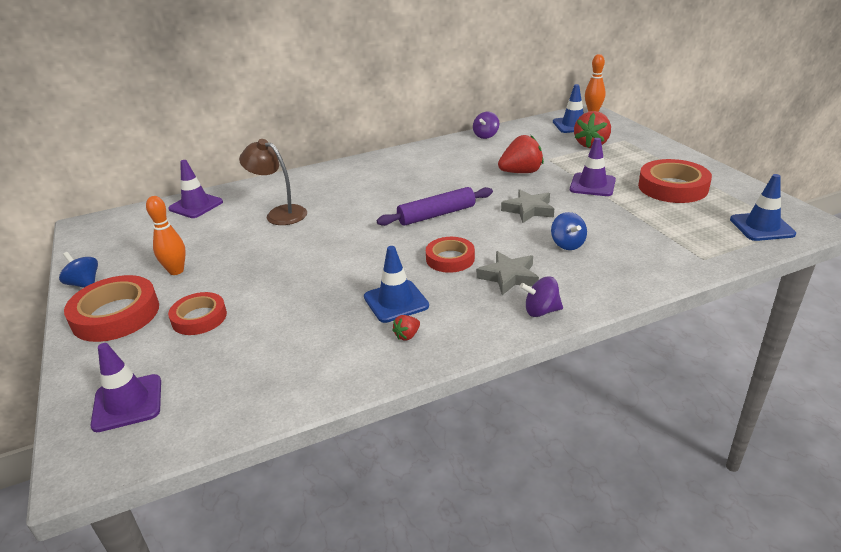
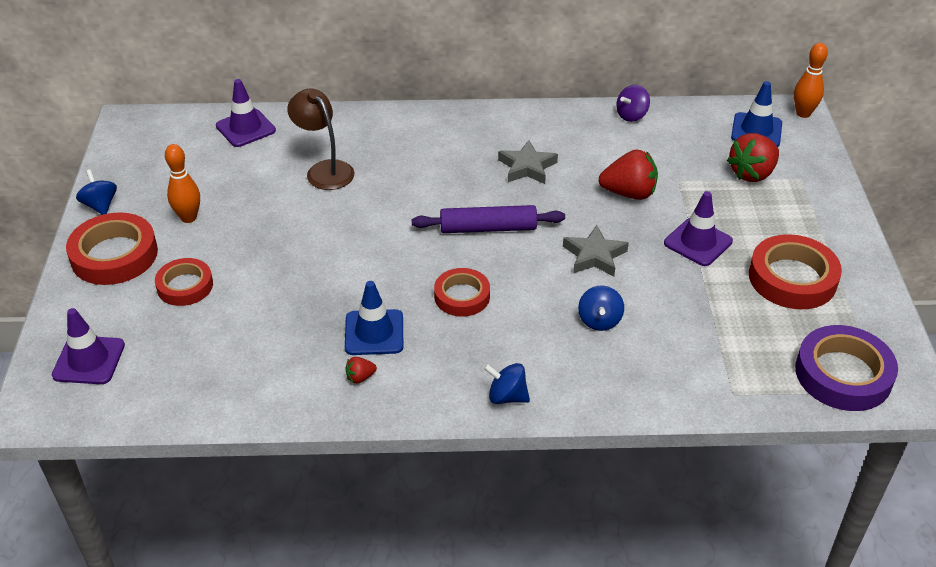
camera: 20 degrees right, 10 degrees up
(508, 276) = (505, 342): grey star -> grey star (527, 167)
(541, 311) = (507, 396): purple spinning top -> blue spinning top
(761, 227) = (843, 374): blue traffic cone -> purple tape

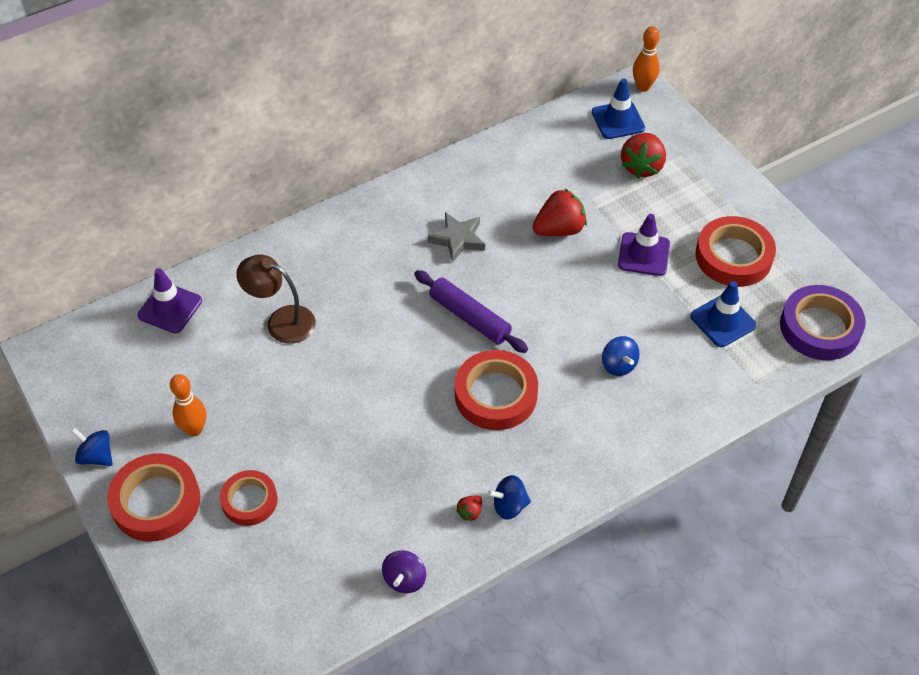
camera: 30 degrees left, 10 degrees up
(89, 360) = (223, 616): purple traffic cone -> none
(374, 333) = (450, 465): blue traffic cone -> blue traffic cone (723, 321)
(462, 296) = (496, 394): red tape -> red tape, size x1.58
(488, 228) = (469, 317): purple rolling pin -> purple rolling pin turned 75 degrees clockwise
(507, 396) = (596, 470): blue spinning top -> blue spinning top (509, 506)
(594, 256) = (573, 305): grey star -> none
(631, 115) = (508, 146): purple spinning top -> purple spinning top (404, 579)

